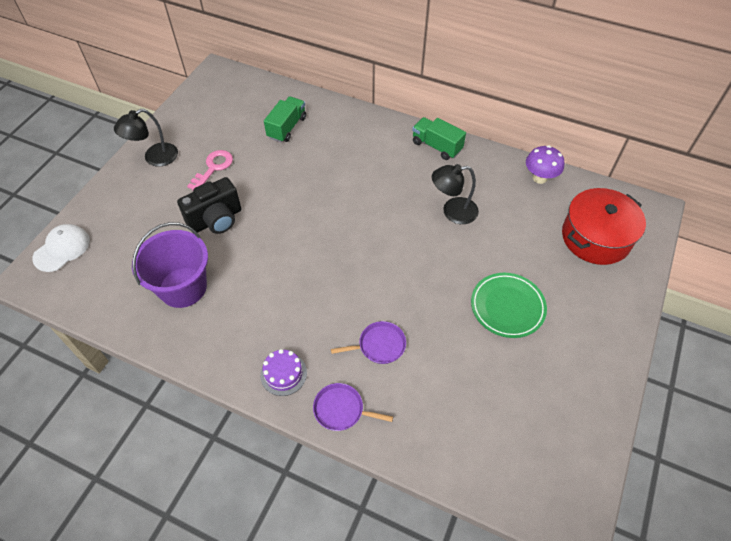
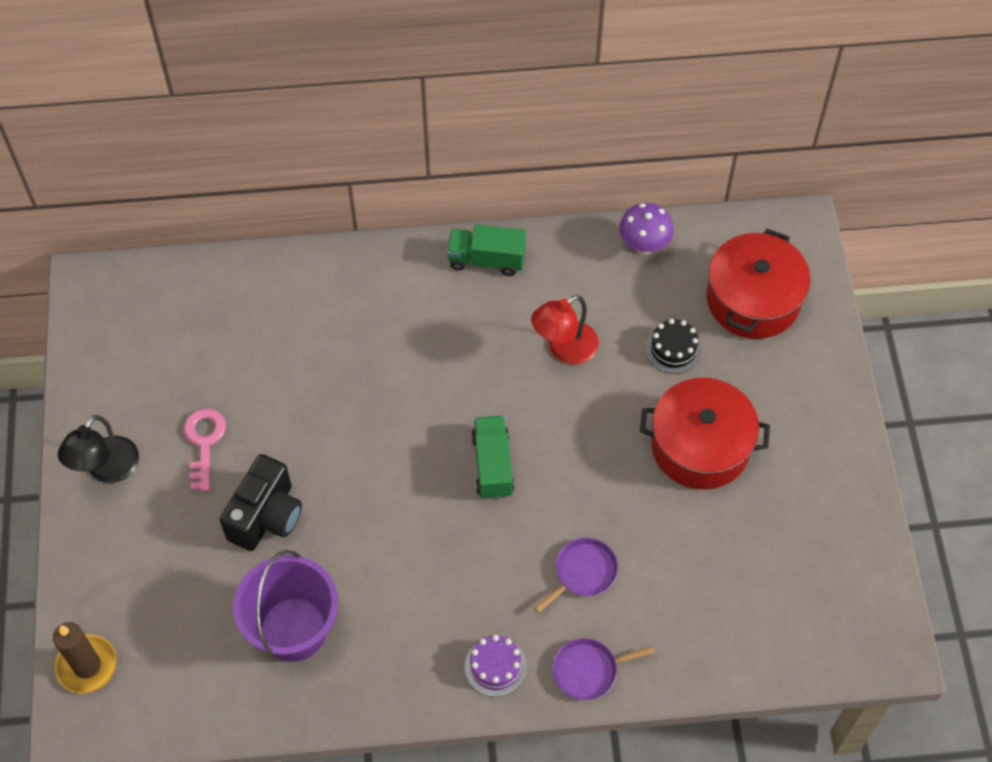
camera: 30 degrees left, 5 degrees up
(62, 249) = (87, 665): white cap -> brown candle
(287, 127) = (262, 329): green truck -> green truck (492, 465)
(452, 212) = (564, 349): black lamp -> red lamp
(507, 307) = (700, 446): green plate -> red pot
(523, 242) = (673, 349): none -> black cake

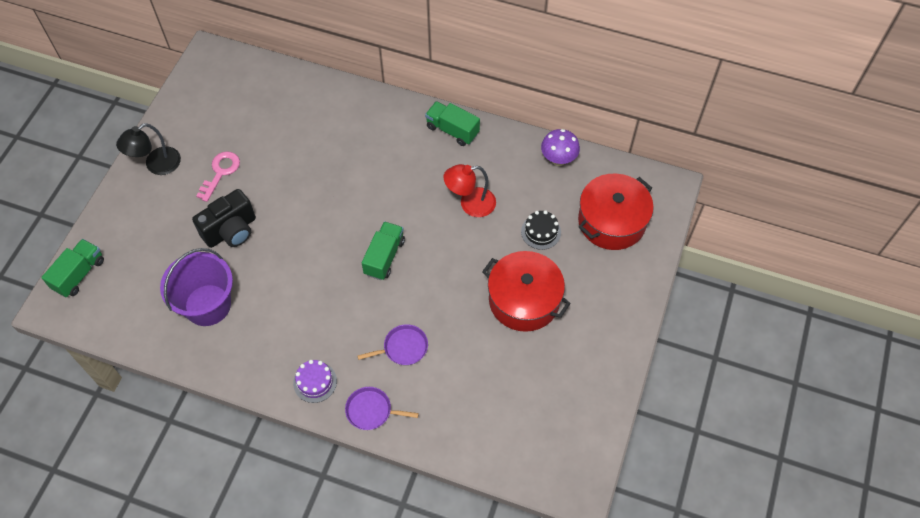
camera: 25 degrees right, 0 degrees up
(87, 665) = (79, 274): brown candle -> green truck

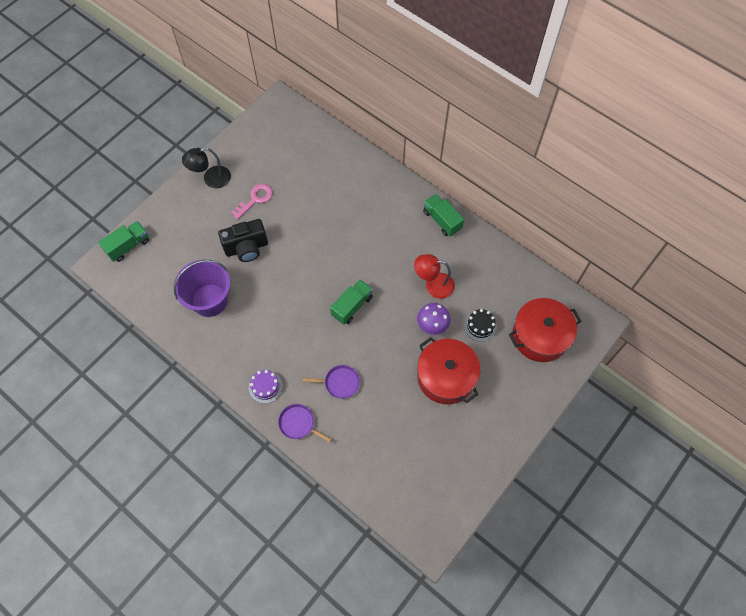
camera: 20 degrees right, 5 degrees up
(558, 159) = (516, 271): purple mushroom -> purple mushroom (432, 326)

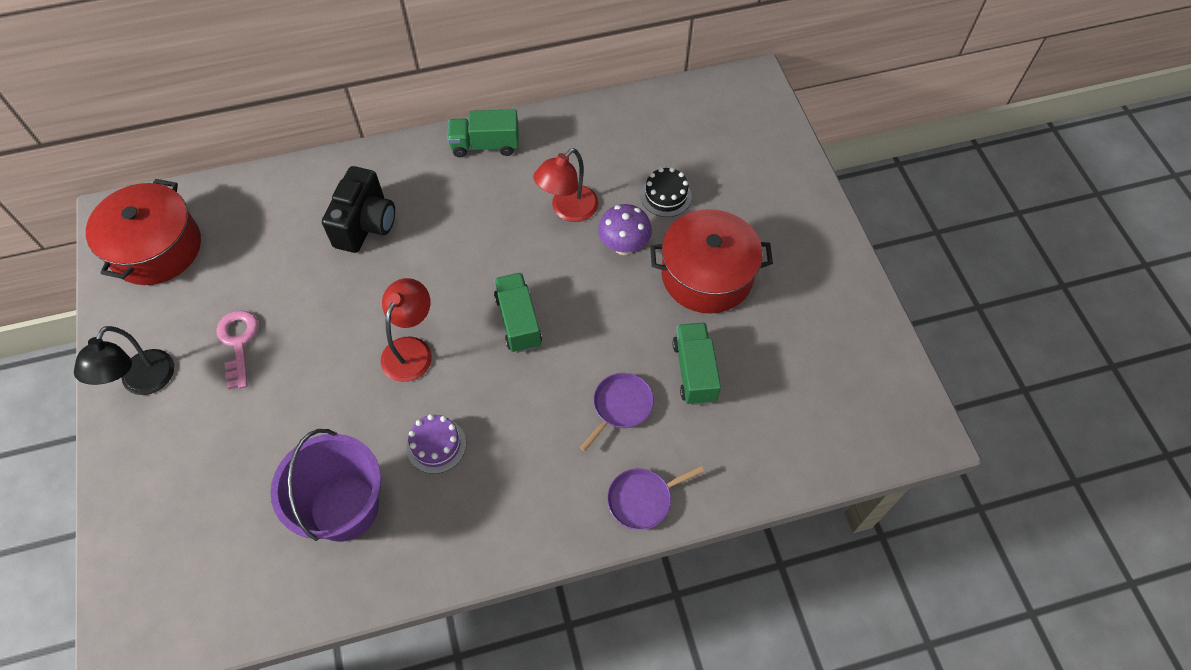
camera: 55 degrees left, 5 degrees down
(128, 246) = (133, 581): green truck -> green truck (694, 371)
(246, 248) = (306, 402): black camera -> black camera (366, 225)
(265, 387) = (551, 511): purple cake -> purple cake (436, 445)
(303, 271) = (411, 349): none -> red lamp
(540, 336) = (727, 145): red pot -> red pot (156, 248)

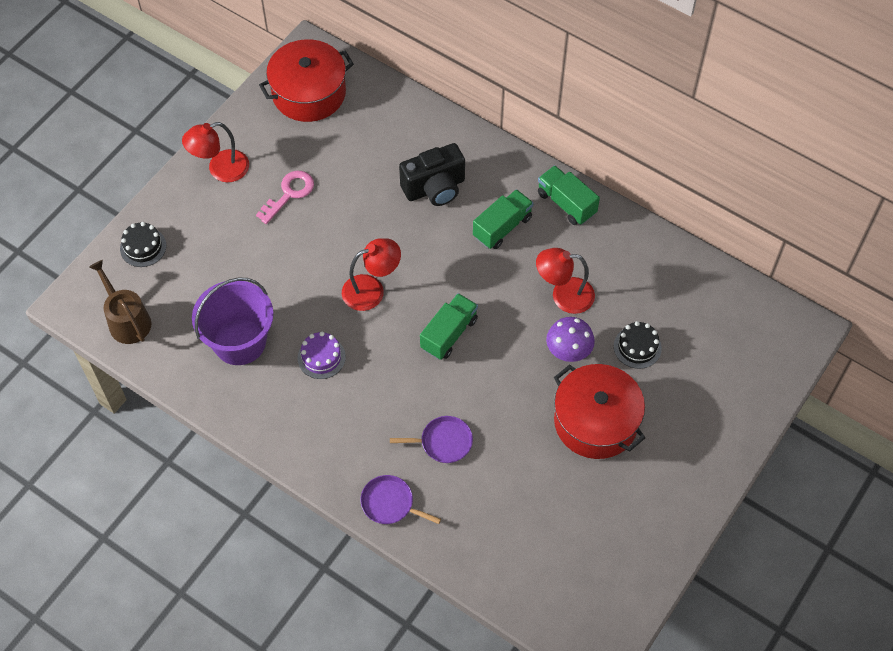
camera: 50 degrees right, 0 degrees up
(141, 522) = (143, 247): none -> black cake
(143, 382) = (220, 169): black lamp -> red lamp
(205, 604) = (127, 320): none -> brown watering can
(694, 371) = (511, 468): green truck -> green truck (502, 227)

